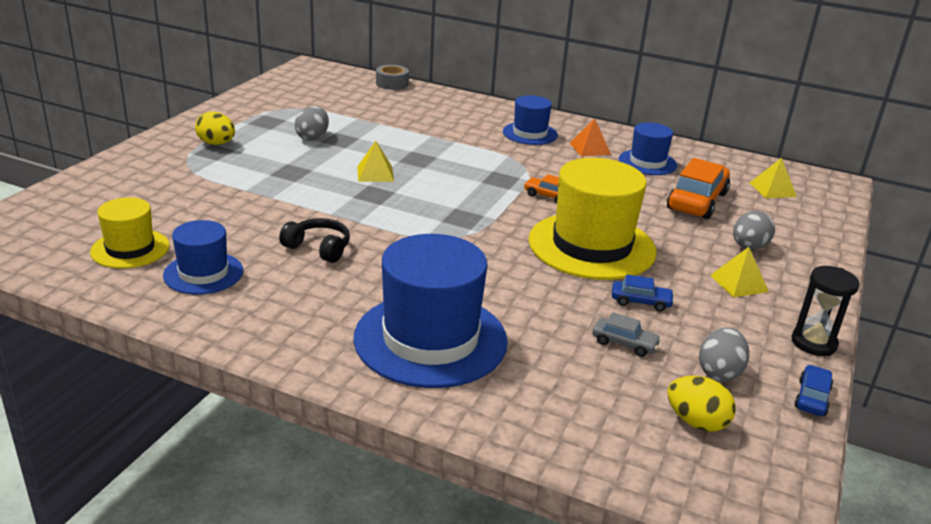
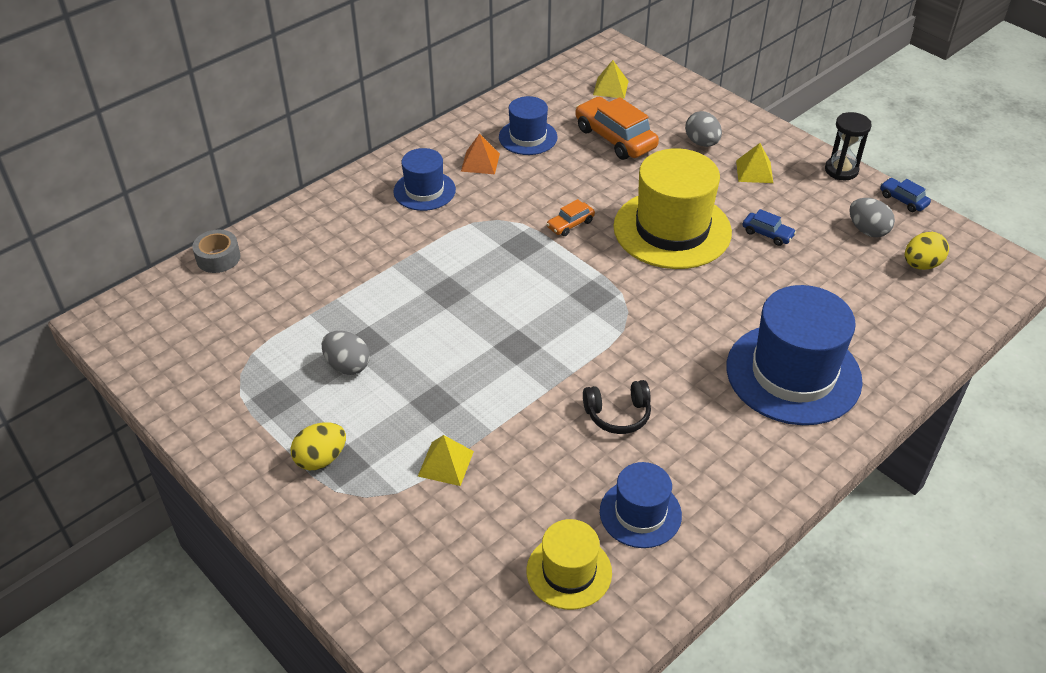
camera: 65 degrees left, 15 degrees up
(318, 248) = (618, 414): black headphones -> black headphones turned 150 degrees counterclockwise
(375, 173) = (469, 334): yellow pyramid -> yellow pyramid (446, 463)
(624, 343) = (822, 264): grey car -> none
(640, 302) = (767, 234): blue car -> blue car turned 90 degrees clockwise

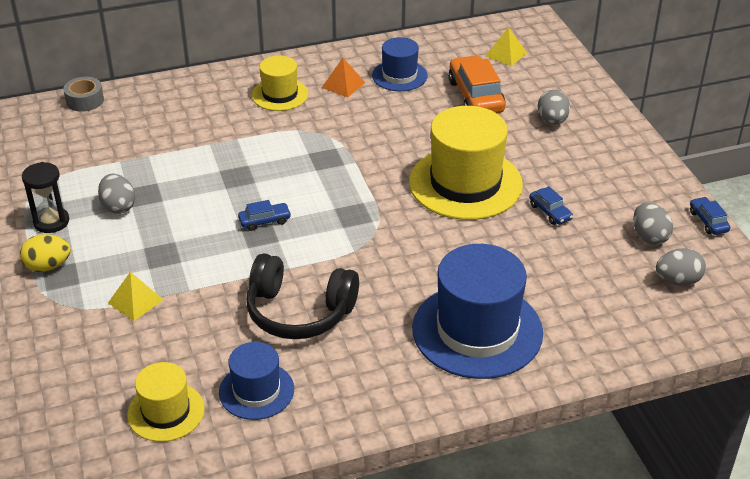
camera: 25 degrees right, 5 degrees down
(424, 191) = (280, 94): blue hat -> yellow hat
(512, 330) = (265, 221): none -> blue car
(570, 224) = (379, 154): orange car -> none
(618, 414) = (299, 311): black headphones -> black headphones, size x1.75
(754, 171) = (582, 157): yellow pyramid -> none
(841, 170) = (668, 179): black hourglass -> black hourglass (51, 222)
(921, 265) = (677, 281): yellow egg -> grey egg

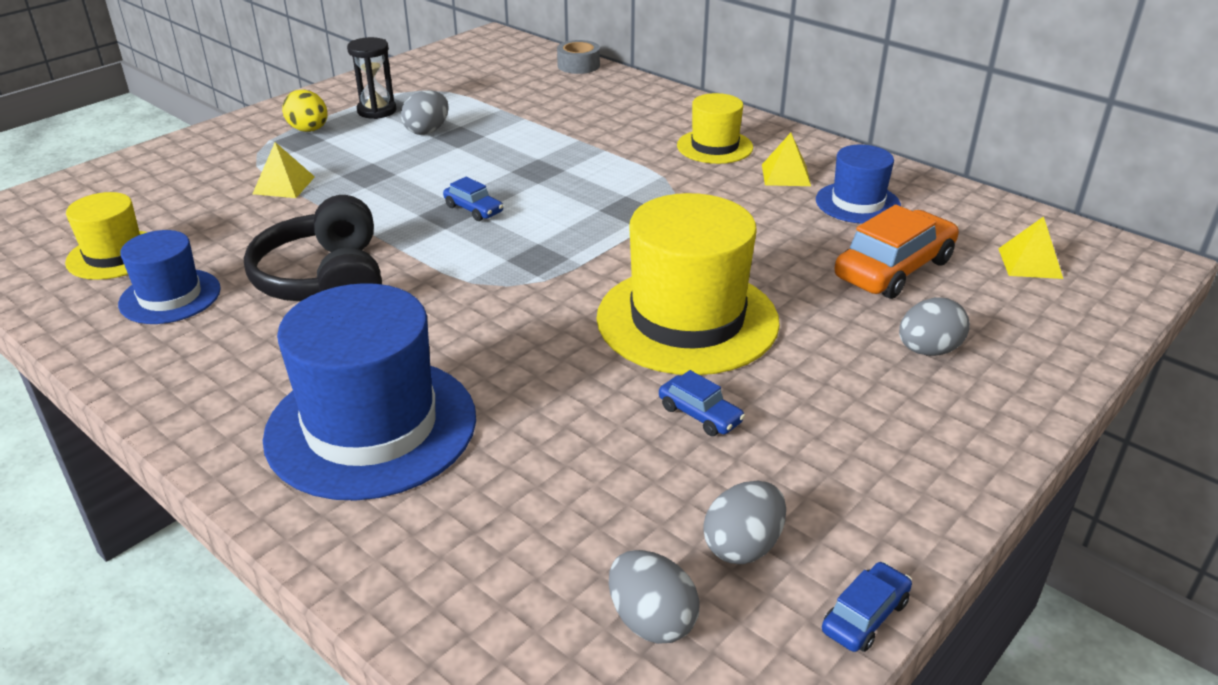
camera: 60 degrees right, 5 degrees down
(343, 85) = (786, 175): orange pyramid -> yellow pyramid
(550, 212) = (700, 414): blue car -> blue car turned 75 degrees counterclockwise

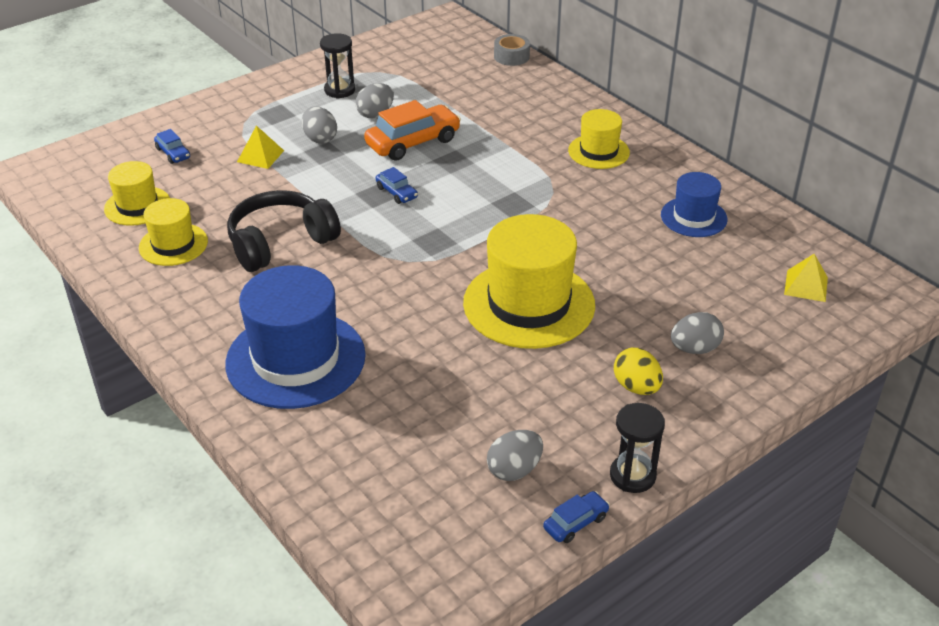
camera: 10 degrees right, 5 degrees up
(170, 296) = (173, 244): blue hat -> yellow hat
(309, 130) = (285, 105): yellow egg -> yellow egg (636, 387)
(326, 280) = (280, 243): black headphones -> black headphones turned 60 degrees clockwise
(651, 621) = (443, 507): grey egg -> grey egg (320, 138)
(700, 414) = (515, 377): blue car -> blue car (173, 153)
(786, 175) = (646, 185): yellow pyramid -> none
(894, 269) = (698, 279): orange car -> orange car (413, 142)
(919, 531) = (632, 475): none -> black hourglass

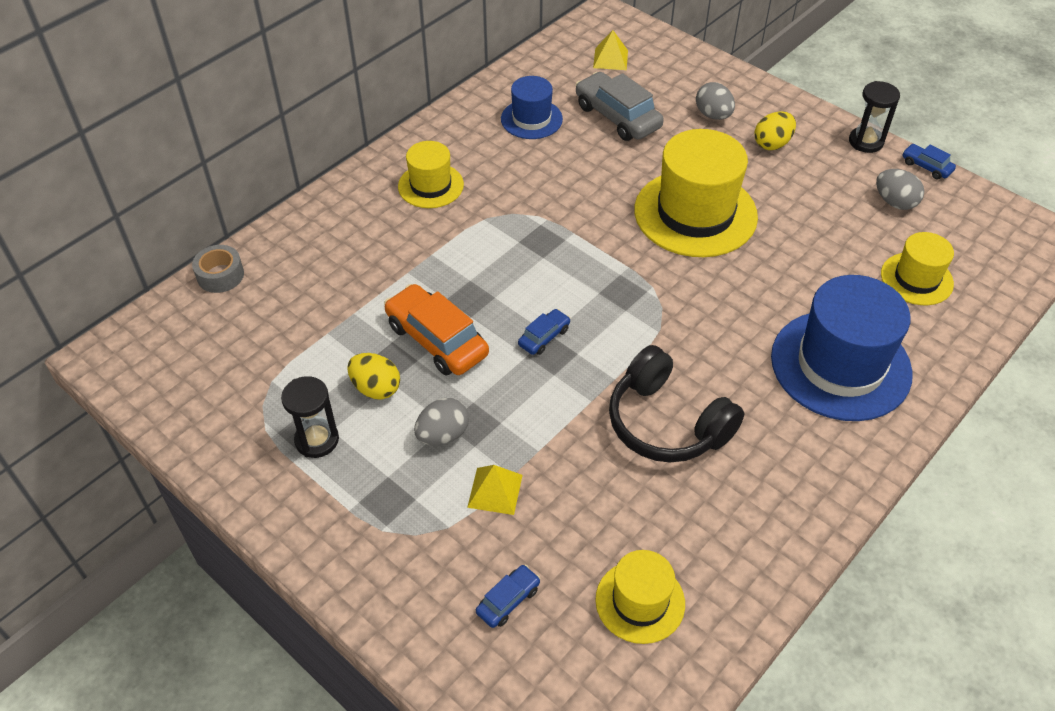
camera: 100 degrees left, 10 degrees up
(173, 244) = (705, 531): yellow hat -> yellow hat (916, 279)
(375, 114) = (376, 388): grey egg -> yellow egg
(695, 275) = (617, 117): none -> grey car

